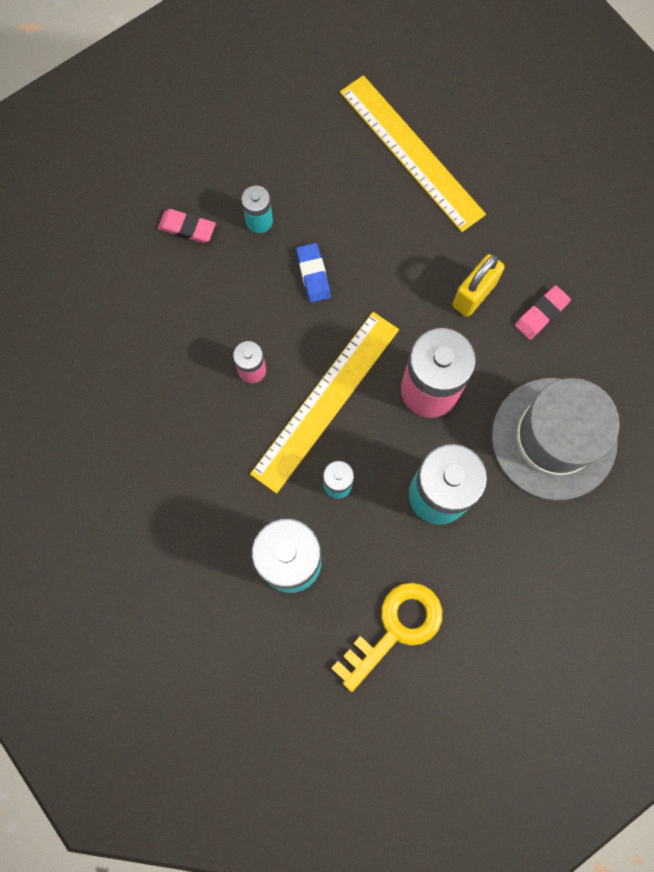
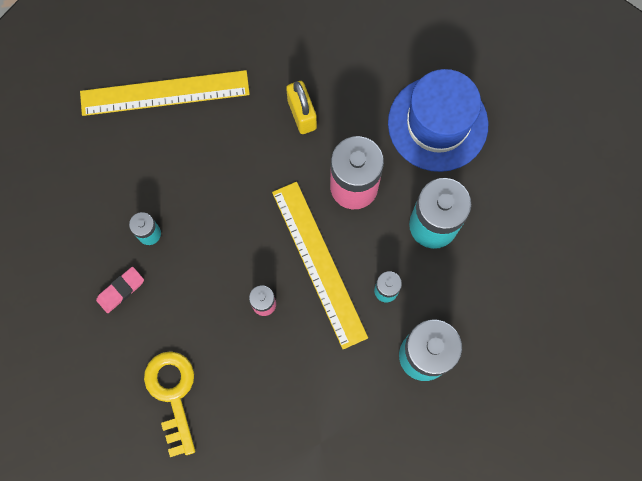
camera: 60 degrees left, 0 degrees up
(313, 274) = (217, 218): blue eraser -> none
(395, 628) = (510, 309): yellow key -> yellow key (172, 394)
(541, 314) = (344, 78): pink eraser -> none
(554, 438) = (437, 124): grey hat -> blue hat

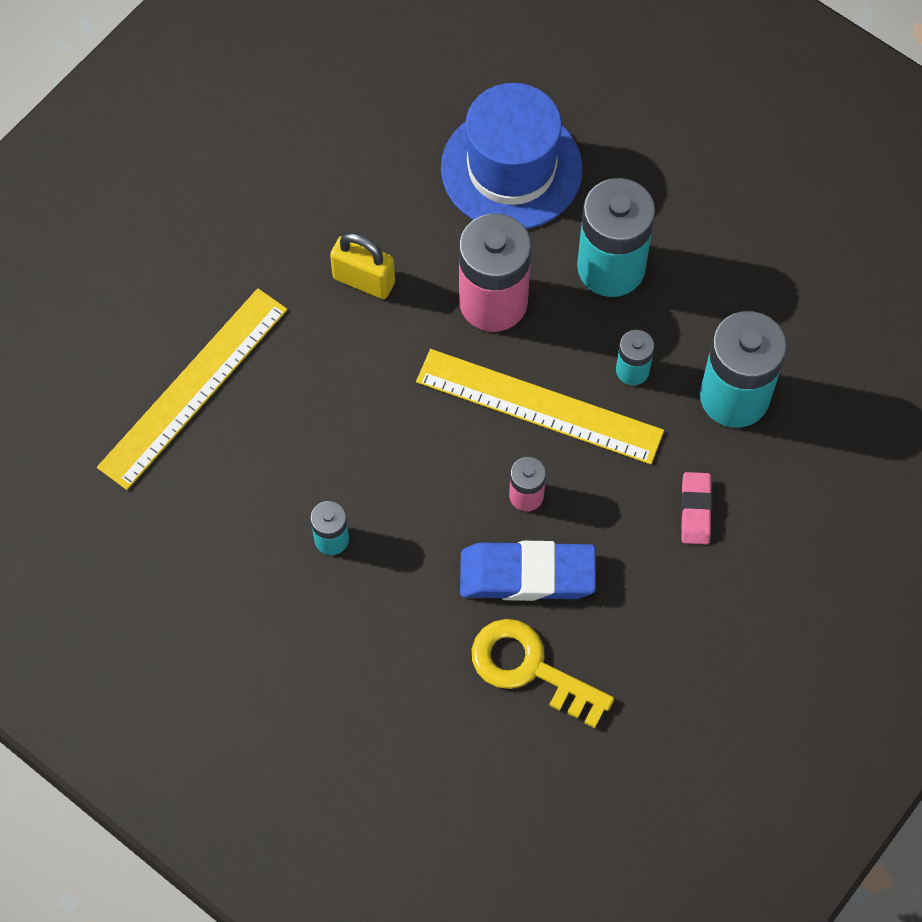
camera: 45 degrees left, 10 degrees down
(121, 290) = (364, 621): pink eraser -> pink eraser (695, 510)
(221, 345) = (527, 575): none -> blue eraser

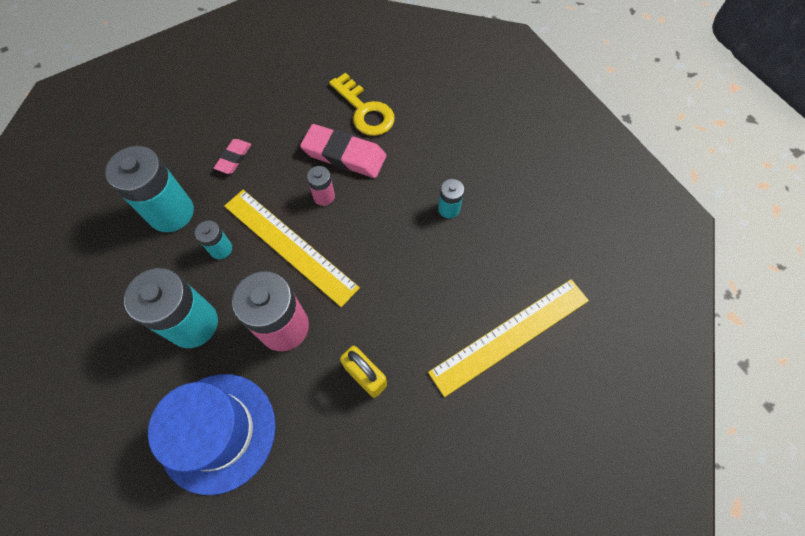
camera: 160 degrees left, 0 degrees up
(527, 575) = (344, 155): blue eraser -> pink eraser

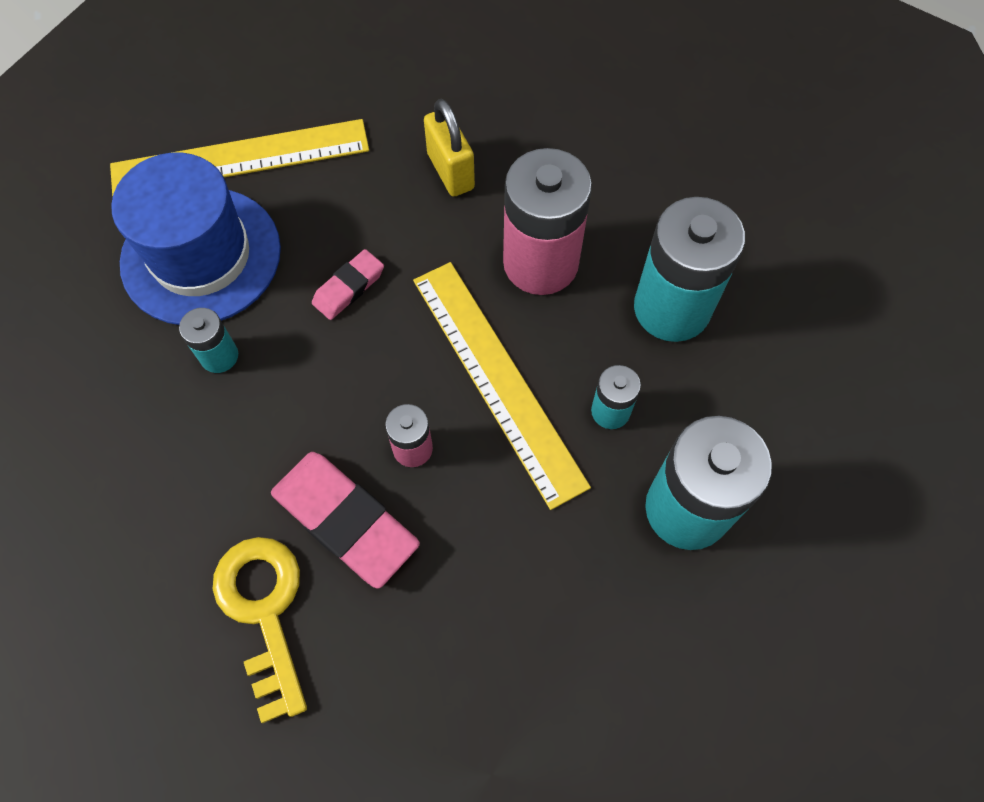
camera: 160 degrees left, 0 degrees up
(218, 432) = (657, 169): blue hat -> blue hat (201, 256)
(233, 158) = (553, 588): pink eraser -> pink eraser (349, 287)

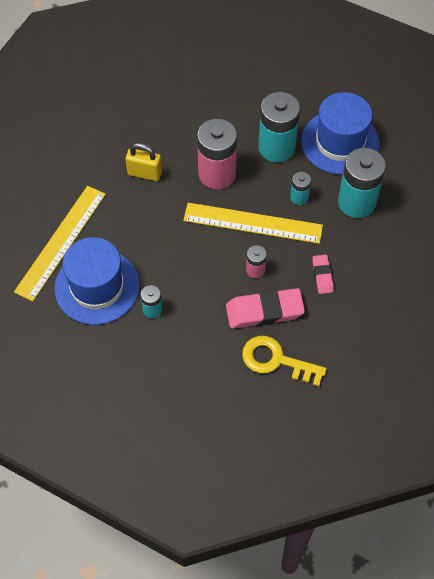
camera: 50 degrees left, 5 degrees down
(349, 287) = (164, 244): pink eraser -> pink eraser (322, 275)
(778, 394) = (340, 142): none -> blue hat

